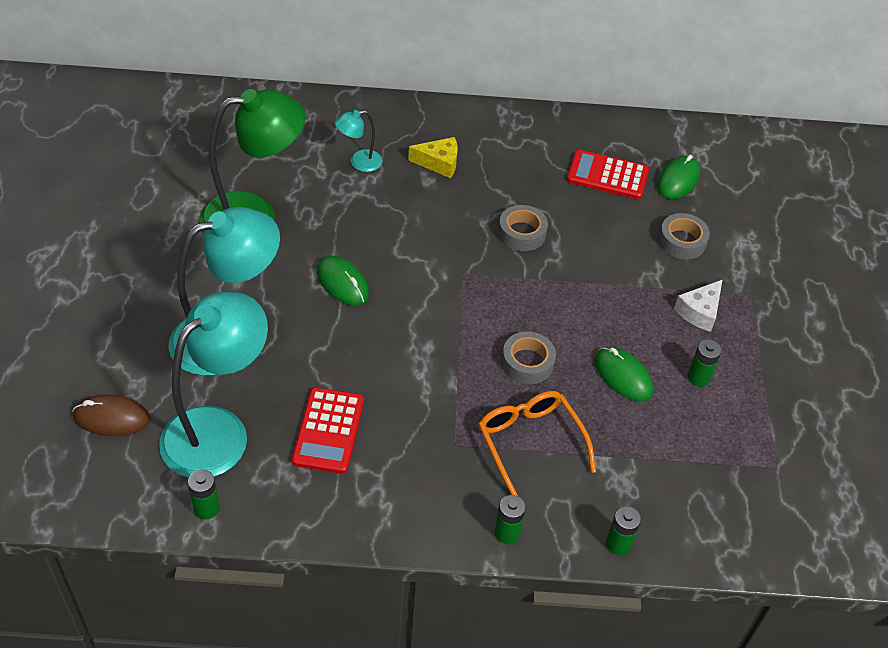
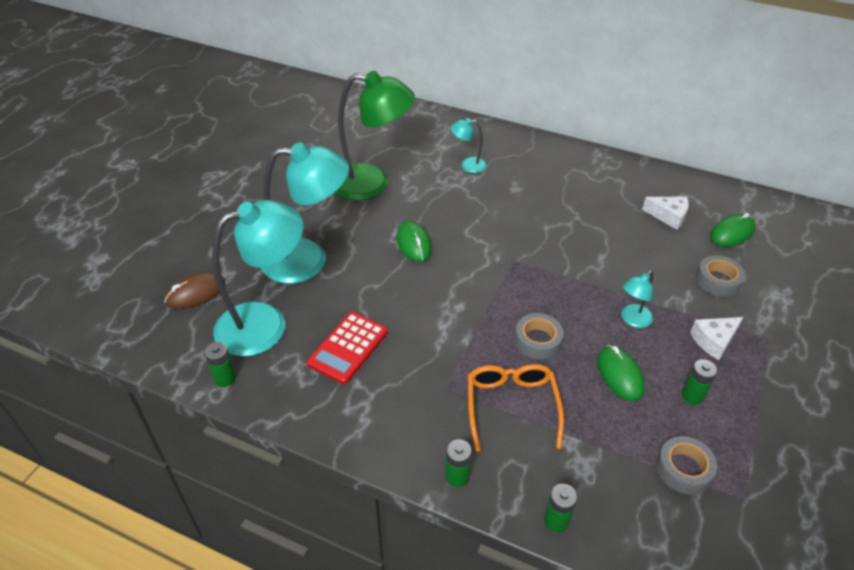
camera: 25 degrees right, 5 degrees down
(111, 418) = (195, 293): brown mouse -> brown mouse turned 60 degrees counterclockwise
(439, 163) = (530, 178): yellow cheese -> none
(522, 233) = (576, 242): grey tape -> grey tape (683, 469)
(607, 175) = (668, 216): red calculator -> white cheese
(613, 311) = (632, 320): none -> turquoise lamp

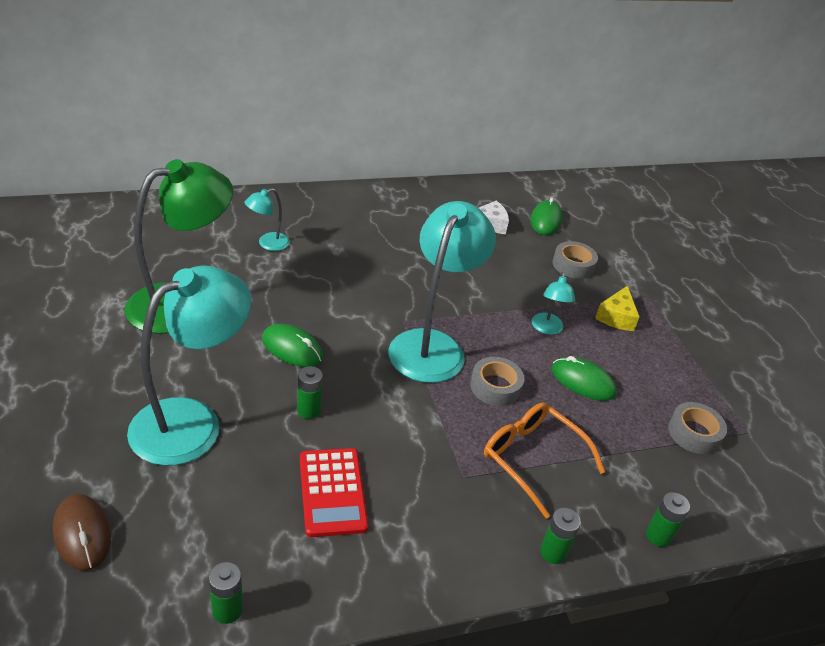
camera: 45 degrees left, 5 degrees down
(195, 293) = (82, 534): brown mouse -> brown mouse turned 45 degrees counterclockwise
(265, 323) = (212, 519): turquoise lamp -> turquoise lamp (432, 345)
(692, 396) = (645, 370): green battery -> green battery (309, 410)
(714, 341) = (616, 317): white cheese -> yellow cheese

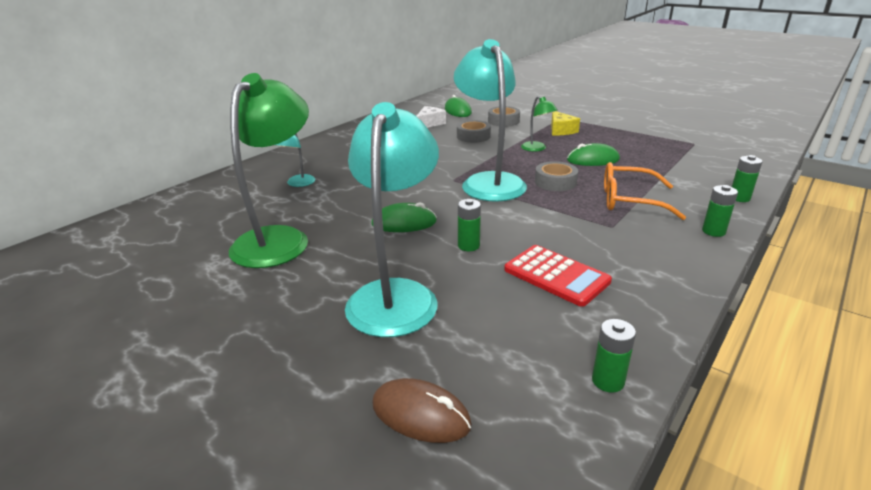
camera: 30 degrees left, 10 degrees down
(547, 329) = (537, 149): turquoise lamp -> green lamp
(694, 433) = (676, 154): grey tape -> grey tape (473, 136)

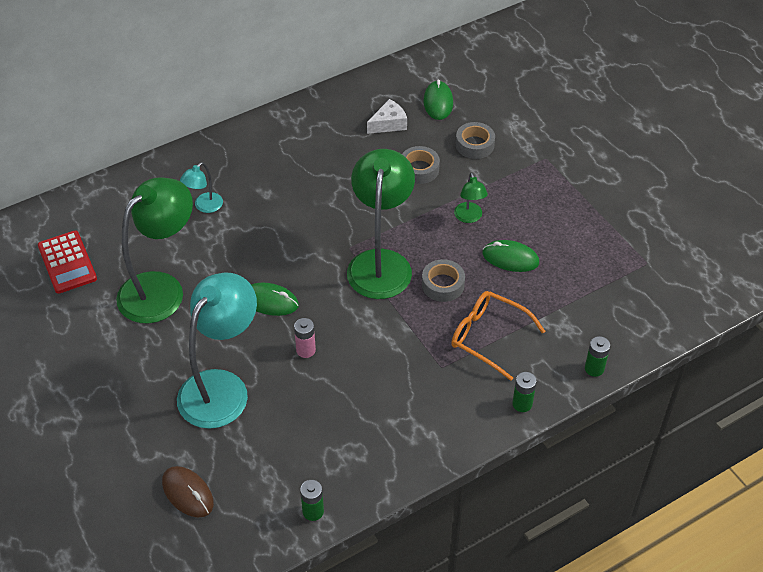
camera: 20 degrees right, 20 degrees up
(468, 246) = (306, 350): green battery -> pink battery
(489, 182) = (381, 263): turquoise lamp -> green lamp
(556, 275) = (350, 409): red calculator -> red calculator (67, 262)
(561, 130) = (524, 187): yellow cheese -> none

